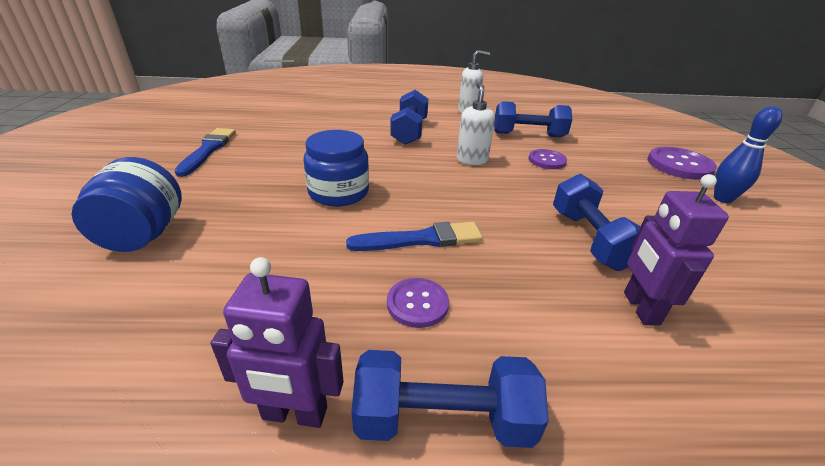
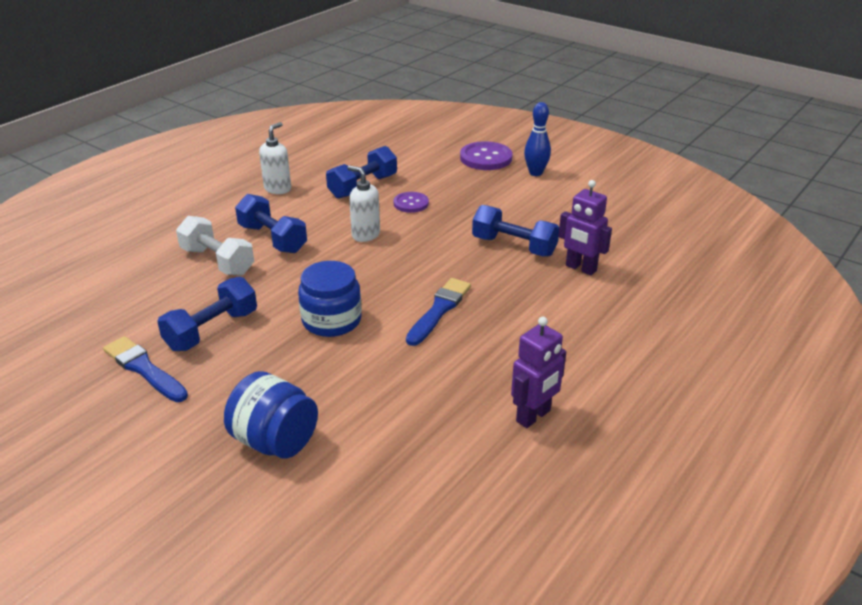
camera: 50 degrees left, 0 degrees up
(357, 126) = (217, 261): none -> white dumbbell
(417, 304) = (498, 341): purple button -> none
(443, 419) = (581, 369): blue dumbbell -> blue dumbbell (212, 330)

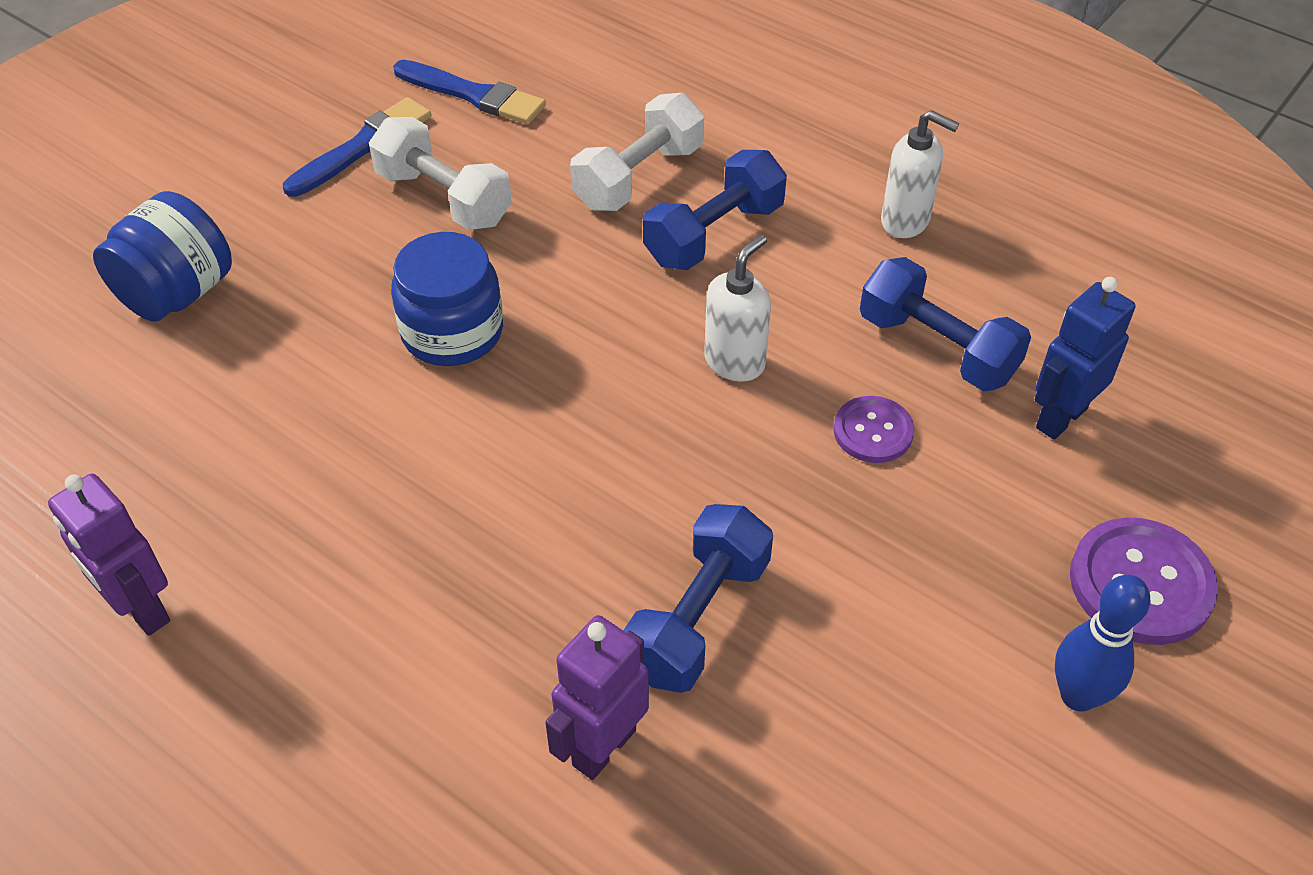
camera: 90 degrees right, 15 degrees up
(212, 330) = (444, 198): blue dumbbell -> white dumbbell
(405, 165) = (1060, 418): none -> blue robot
(439, 310) = (467, 480): blue brush -> blue brush (473, 95)

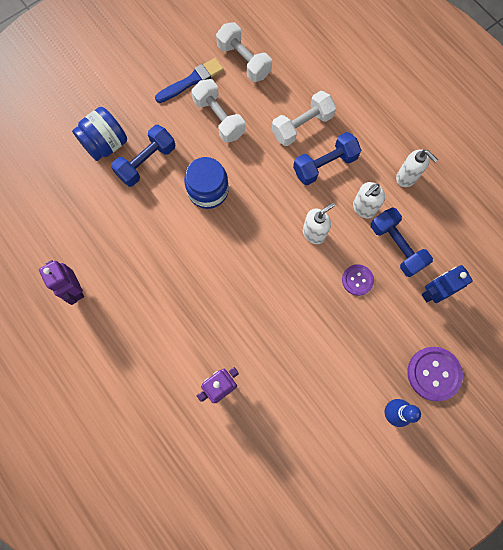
camera: 15 degrees right, 25 degrees up
(473, 95) = (244, 61): blue brush -> white dumbbell
(697, 618) = (267, 344): blue dumbbell -> blue dumbbell (146, 162)
(832, 293) = (363, 208): none -> white soap dispenser

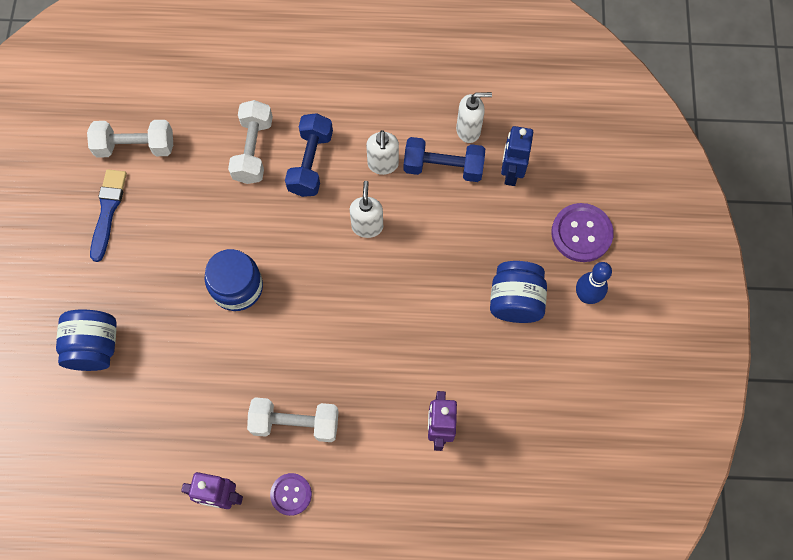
camera: 50 degrees left, 5 degrees down
(146, 162) = (152, 322): blue dumbbell -> none
(219, 118) = (173, 217): white dumbbell -> white dumbbell (295, 423)
(347, 367) = (515, 301): none -> blue jar
(357, 280) = (444, 226): purple button -> purple button (291, 494)
(407, 177) = (387, 104): white soap dispenser -> white soap dispenser (468, 130)

